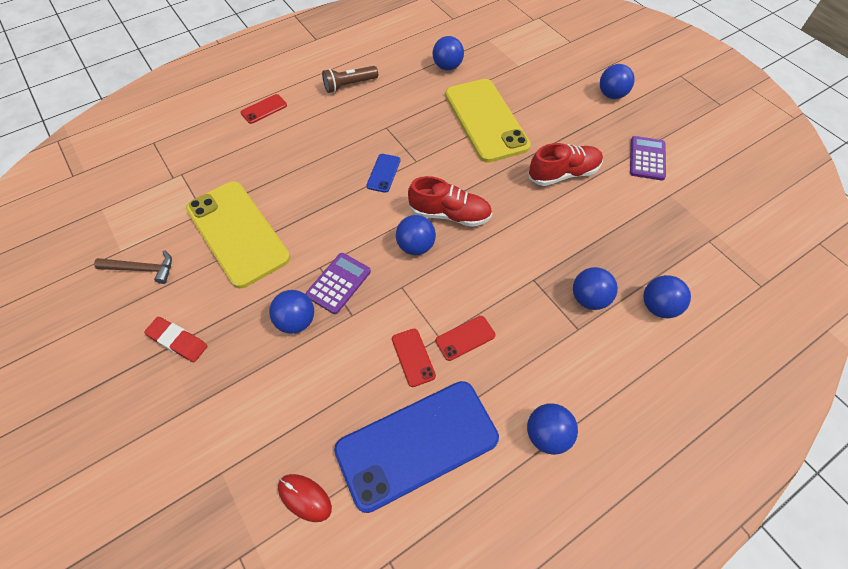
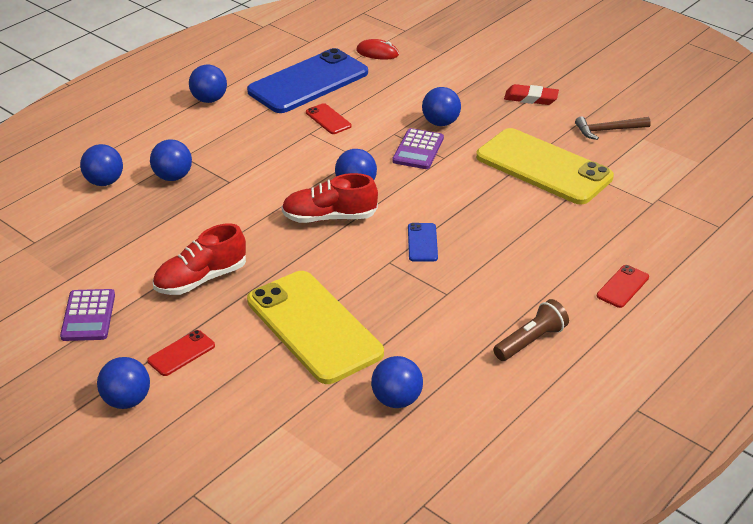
camera: 165 degrees right, 20 degrees down
(465, 338) = (286, 136): red phone -> red phone (181, 353)

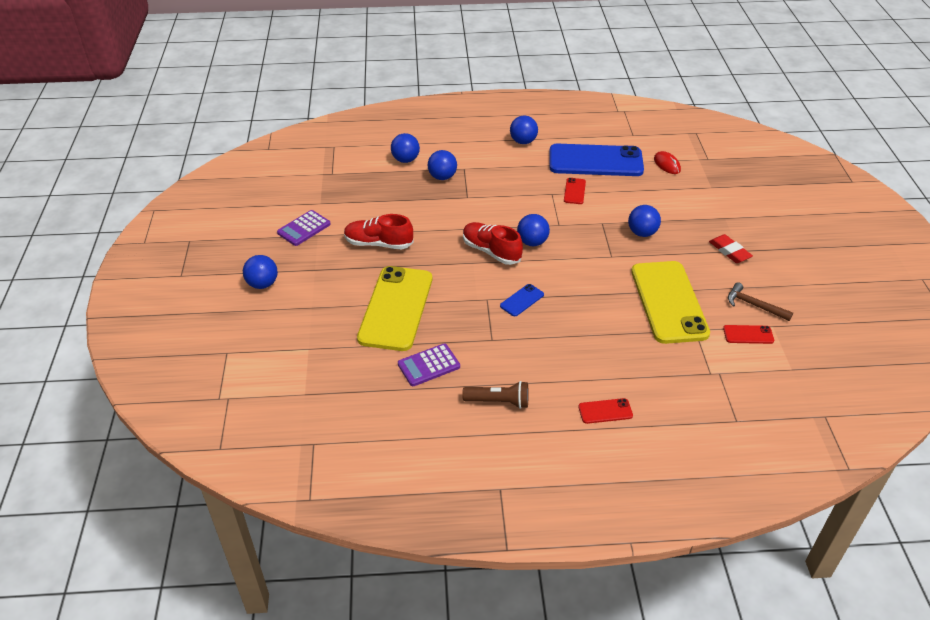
camera: 45 degrees right, 5 degrees up
(181, 353) = (317, 277): red phone -> red phone (748, 334)
(396, 400) = (380, 379): blue ball -> none
(418, 150) = (602, 242): purple calculator -> purple calculator (429, 365)

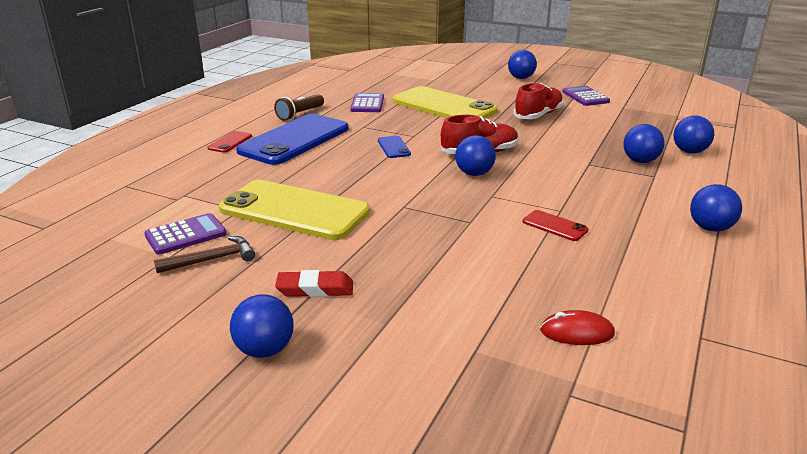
camera: 120 degrees right, 15 degrees down
(595, 161) = (625, 267): blue phone -> blue phone (295, 140)
(642, 233) = (423, 240): blue ball -> blue ball (265, 350)
(748, 334) = (186, 235): red phone -> purple calculator

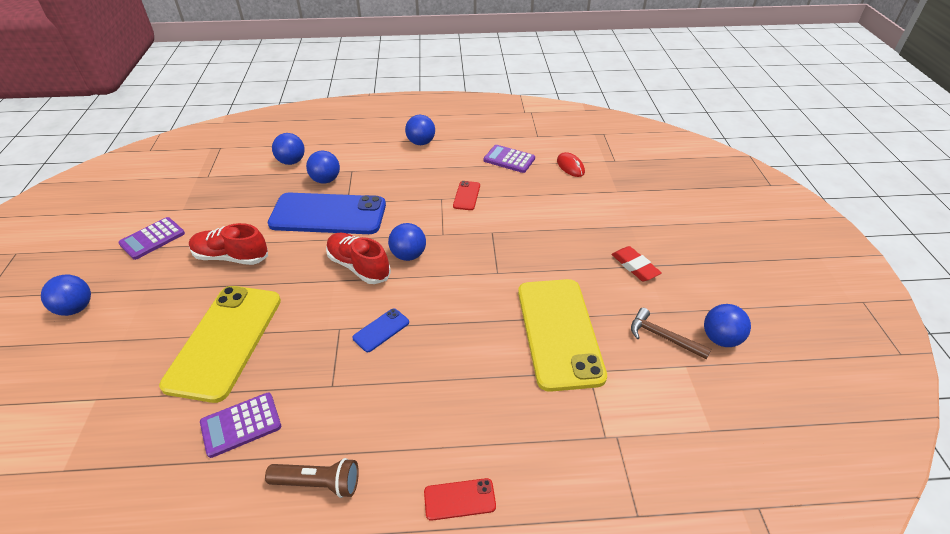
camera: 120 degrees left, 15 degrees up
(186, 235) = (655, 378): purple calculator -> purple calculator (509, 159)
(265, 350) = (699, 258): blue ball -> blue ball (720, 339)
(295, 140) = (411, 430): blue phone -> blue phone (328, 214)

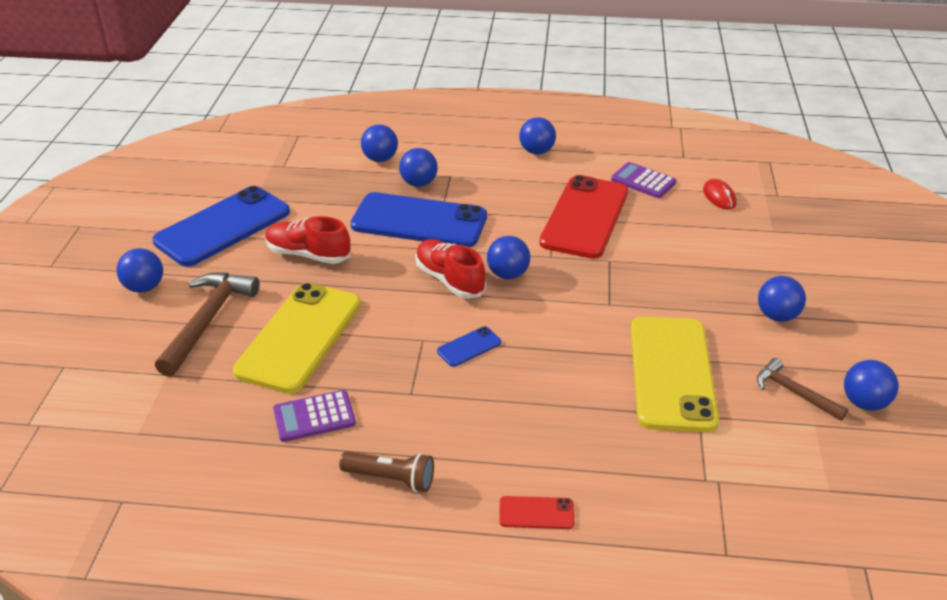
camera: 10 degrees right, 5 degrees down
(136, 335) = (207, 320): none -> brown hammer
(152, 239) = (223, 226): purple calculator -> blue phone
(466, 196) = (584, 217): red phone -> red phone, size x2.43
(635, 266) = (777, 316): red eraser -> blue ball

